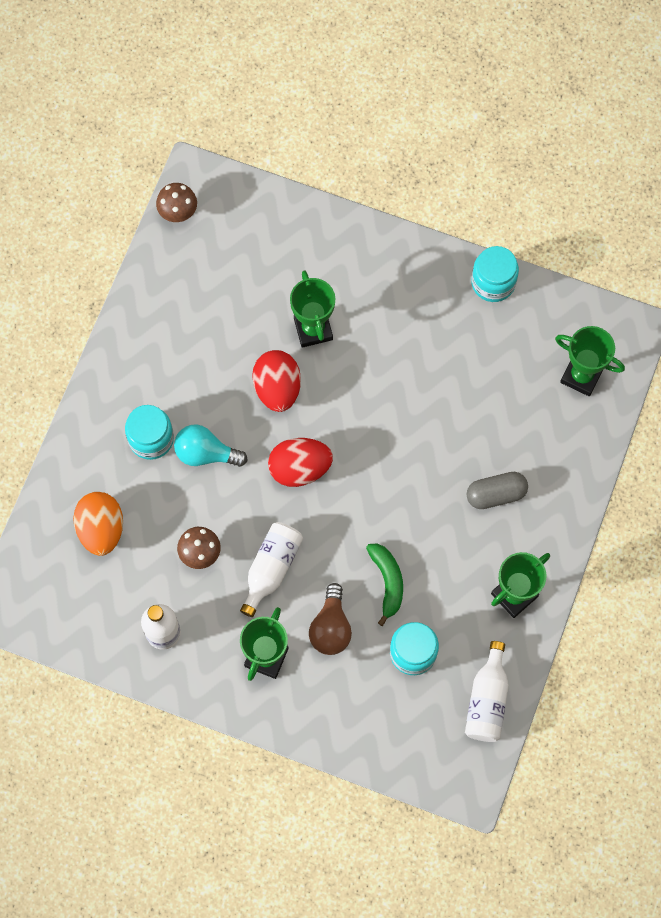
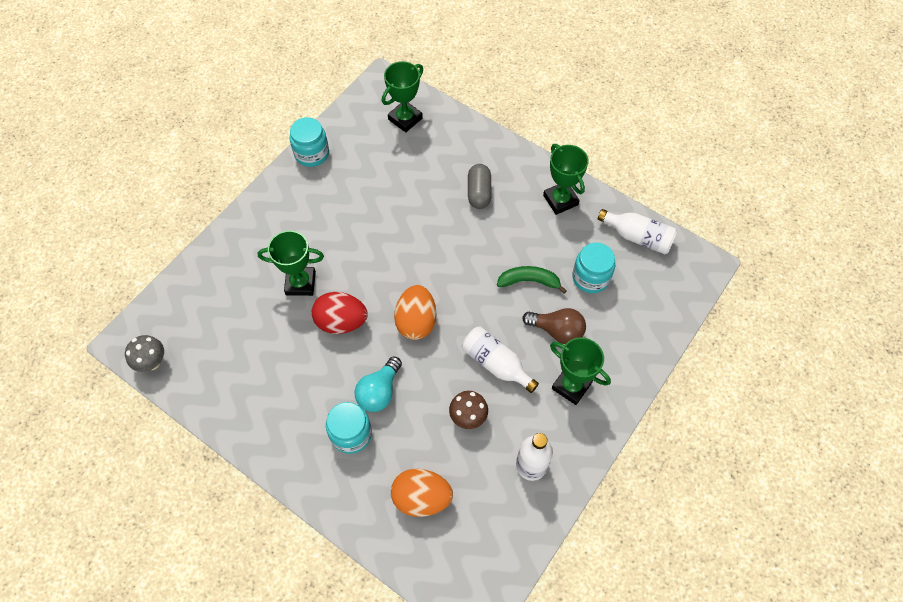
camera: 75 degrees left, 10 degrees down
(178, 213) = (152, 362): brown mushroom -> grey mushroom
(300, 468) = (416, 321): red egg -> orange egg

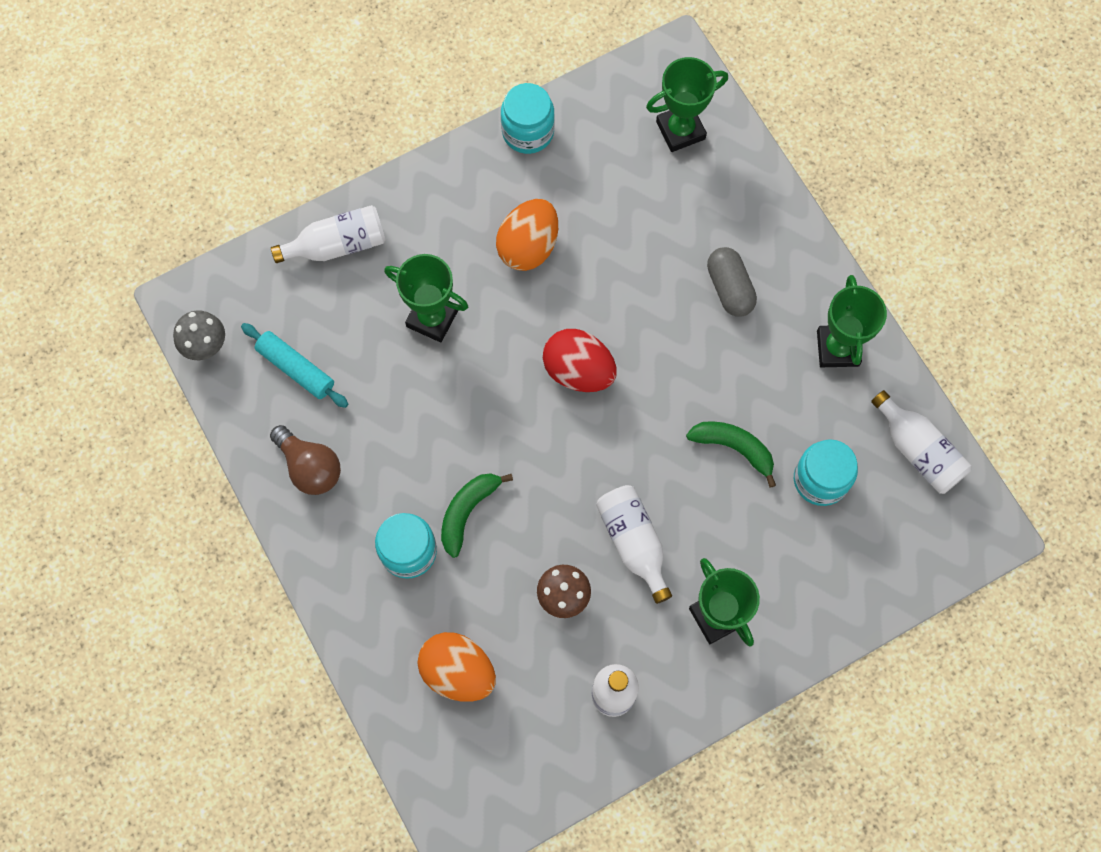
camera: 25 degrees right, 10 degrees up
(217, 264) = (338, 245): none -> white bottle
(222, 351) = (296, 369): none -> turquoise rolling pin
(341, 322) = (461, 395): red egg -> red egg (578, 371)
(379, 391) = (467, 512): turquoise light bulb -> green banana
(416, 321) = (557, 438): orange egg -> orange egg (528, 246)
(479, 192) = (729, 288): grey capsule -> grey capsule turned 45 degrees counterclockwise
(557, 331) = (736, 534): brown light bulb -> brown light bulb (310, 467)

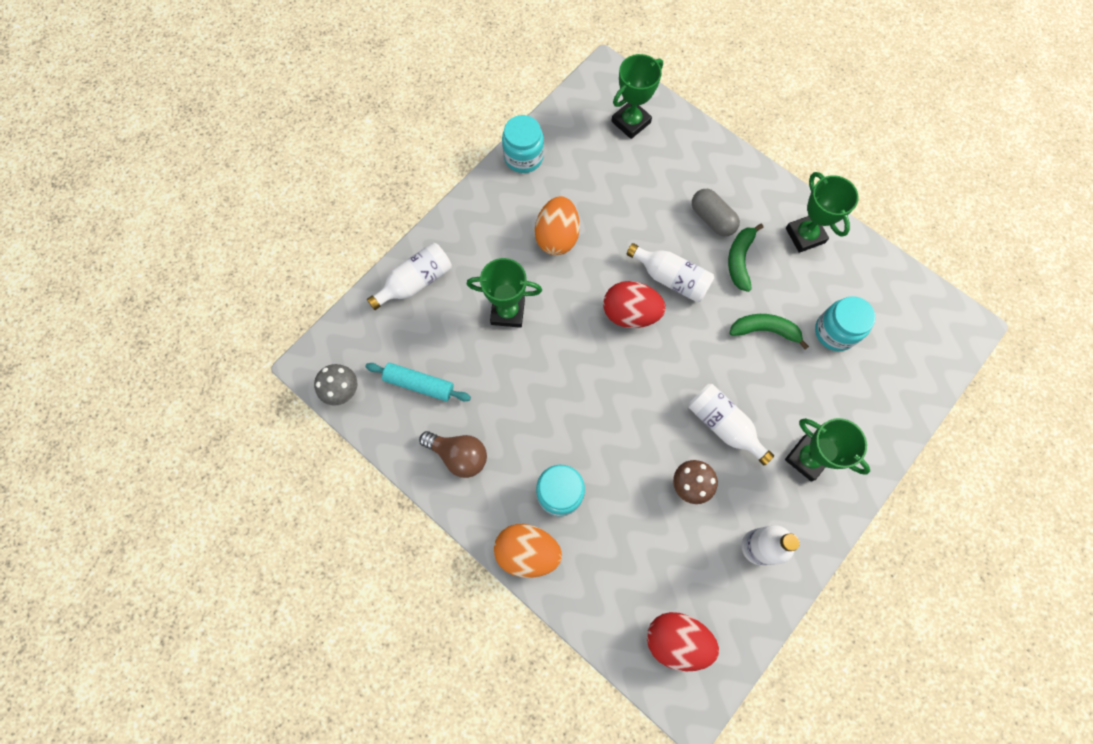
camera: 20 degrees left, 0 degrees up
(458, 671) = (635, 573): orange egg -> orange egg (527, 552)
(467, 512) = (592, 446): green banana -> green banana (740, 260)
(474, 761) = (676, 639): none -> red egg
(918, 450) = (892, 287): white bottle -> white bottle (671, 278)

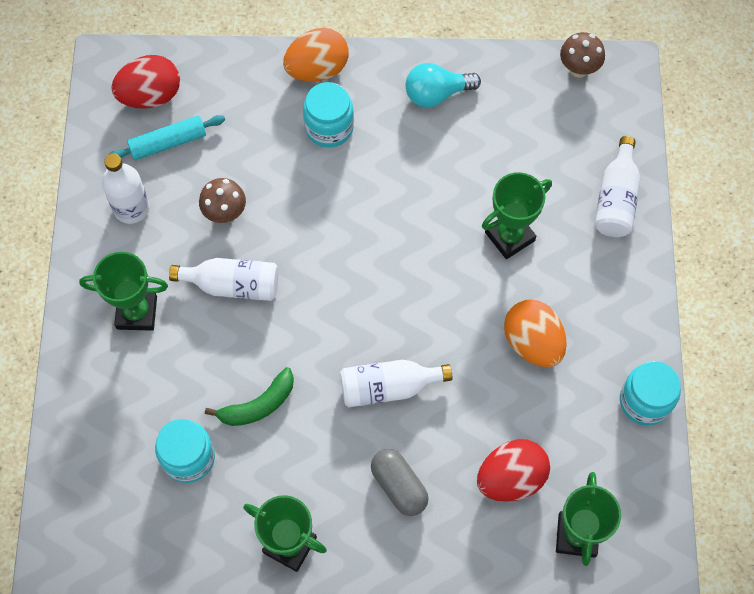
camera: 140 degrees right, 5 degrees down
(343, 391) = (578, 69): grey mushroom -> brown mushroom
(419, 384) = (523, 120): turquoise rolling pin -> turquoise rolling pin (168, 143)
(459, 455) = (436, 94): brown light bulb -> turquoise light bulb
(630, 313) = (398, 322): red egg -> red egg (511, 478)
(712, 219) = (399, 486): grey capsule -> grey capsule turned 45 degrees clockwise
(740, 260) = (336, 461): green banana -> none

